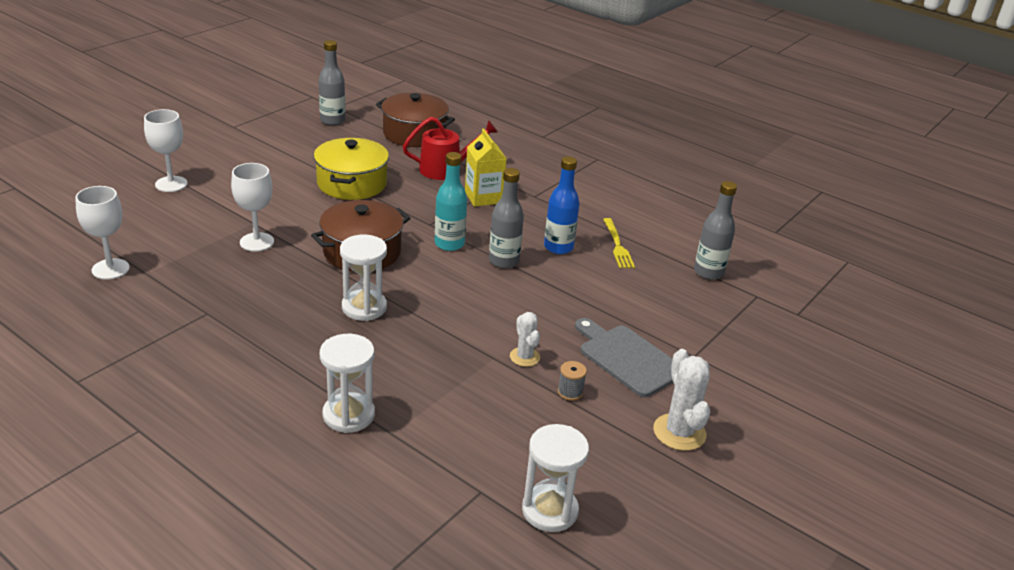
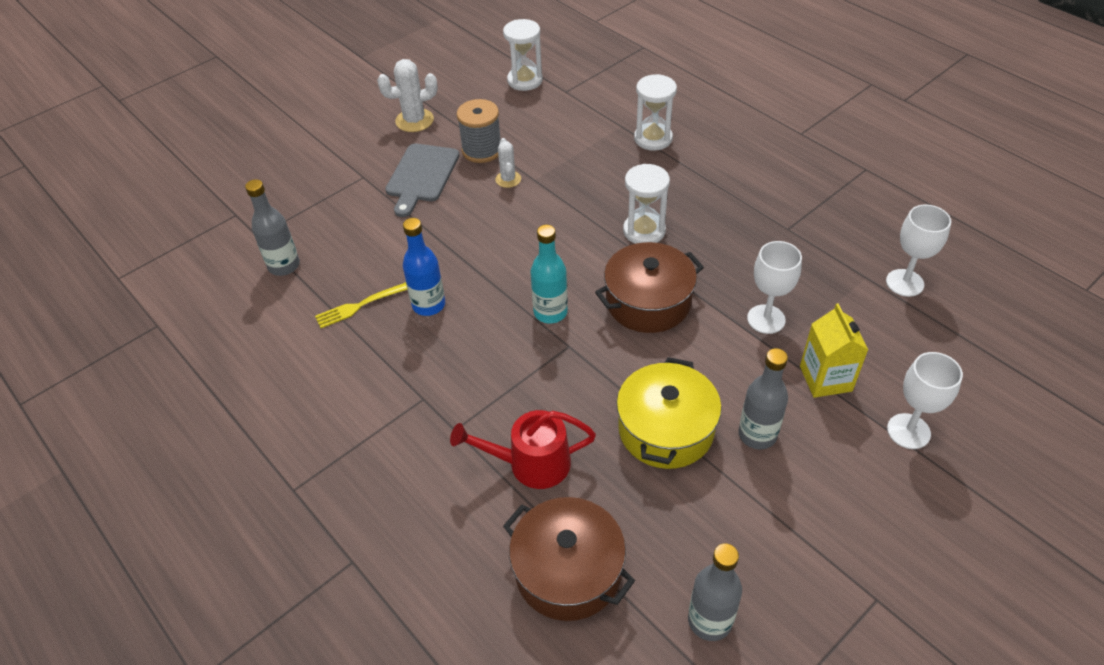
camera: 165 degrees left, 15 degrees up
(483, 197) = (492, 396): yellow carton -> yellow carton (825, 378)
(504, 261) = (496, 286): grey bottle -> grey bottle (757, 435)
(570, 392) = (482, 150): grey spool -> grey spool, size x1.99
(618, 246) = (360, 306): yellow fork -> yellow fork turned 120 degrees counterclockwise
(627, 358) = (421, 176): grey cutting board -> grey cutting board turned 45 degrees clockwise
(679, 432) = (414, 120): white cactus -> white cactus turned 75 degrees clockwise

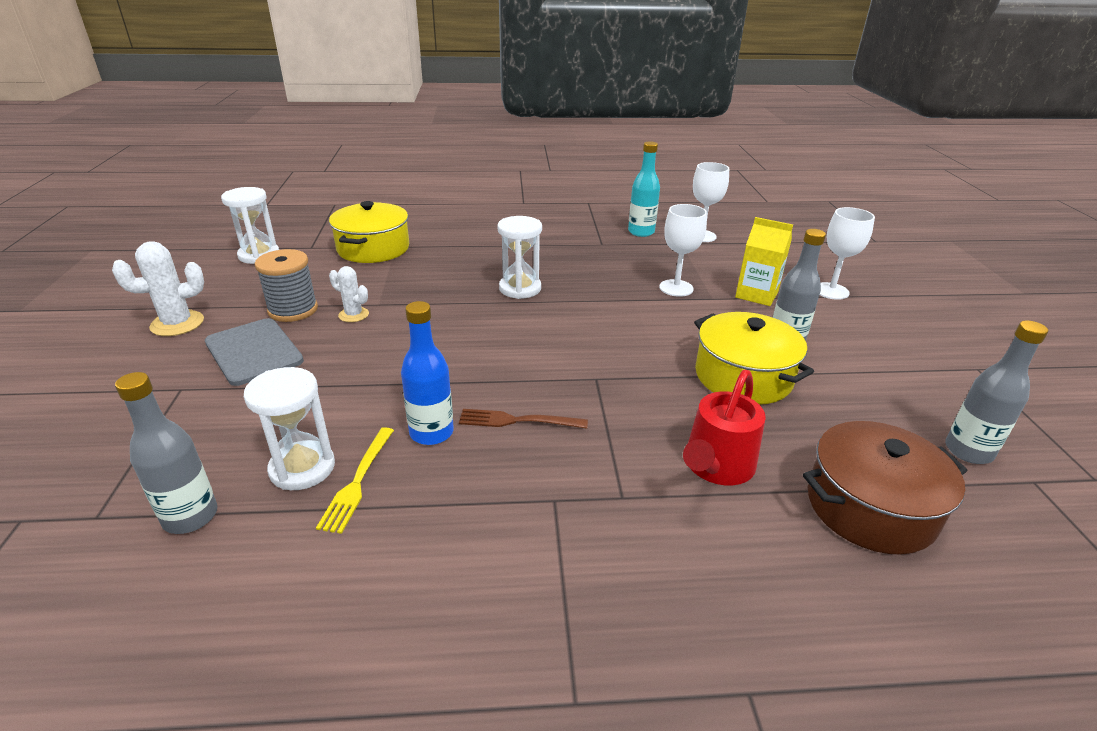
camera: 55 degrees left, 15 degrees down
(414, 120) = (177, 324): white cactus -> white cactus turned 45 degrees clockwise
(478, 335) = (516, 421): none -> brown fork
(550, 312) = (544, 369): turquoise bottle -> turquoise bottle (641, 232)
(603, 119) = (373, 248): none -> yellow pot
(648, 302) = (597, 321): brown pot -> none
(653, 138) = (432, 243): white hourglass -> white hourglass (302, 468)

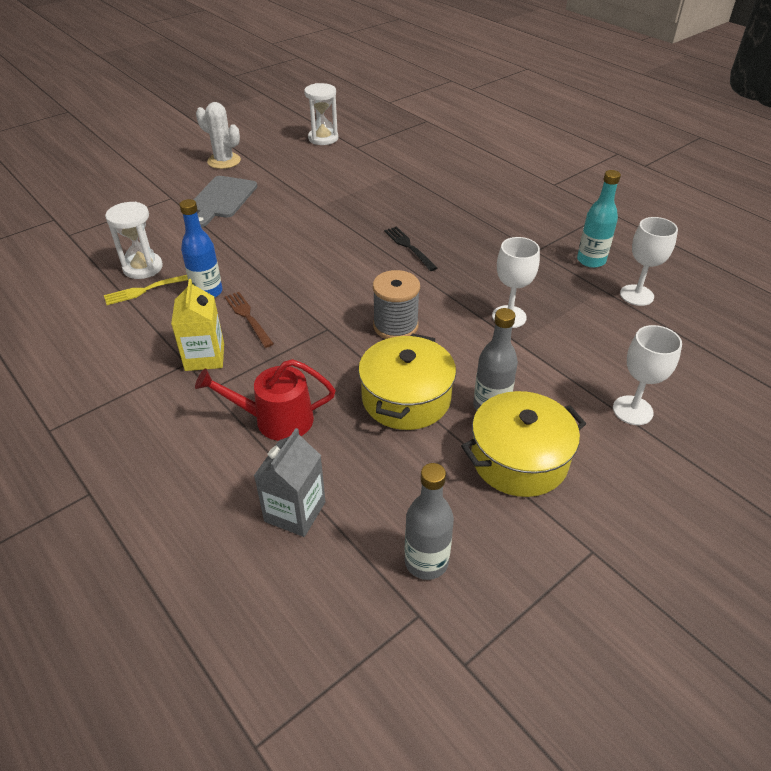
camera: 55 degrees right, 10 degrees up
(190, 517) = (86, 258): grey bottle -> none
(293, 310) = (277, 184): grey spool -> grey spool (395, 326)
(353, 315) = (296, 205): white cactus -> none
(373, 248) = (385, 167): yellow pot -> yellow pot (519, 459)
(520, 288) = (408, 247): white hourglass -> black fork
(756, 294) = (559, 365): yellow carton -> yellow carton (204, 357)
(870, 507) = (295, 511): brown pot -> grey carton

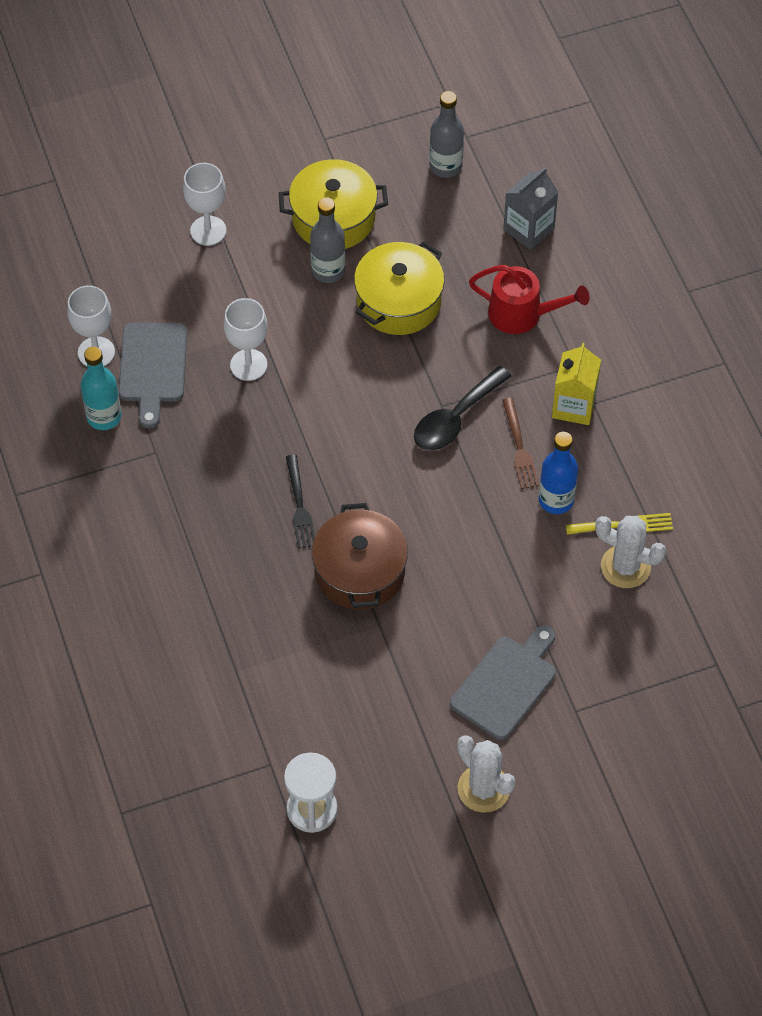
camera: 160 degrees left, 15 degrees up
(143, 268) = (625, 567): white hourglass -> white cactus
(311, 323) = (455, 419): none -> black spoon
(345, 226) = (360, 571): none -> brown pot
(395, 326) = (370, 388): grey spool -> none
(584, 297) = (153, 367): none -> grey cutting board

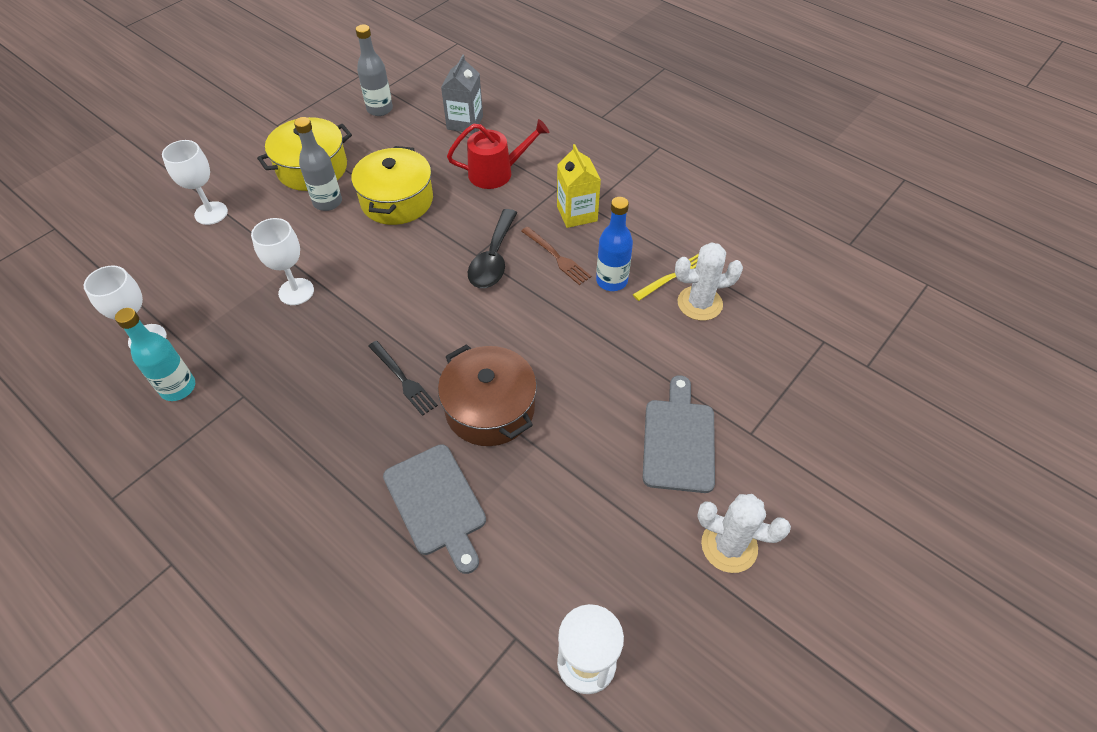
camera: 30 degrees left, 5 degrees down
(153, 367) = (208, 329): grey cutting board -> grey cutting board (436, 503)

